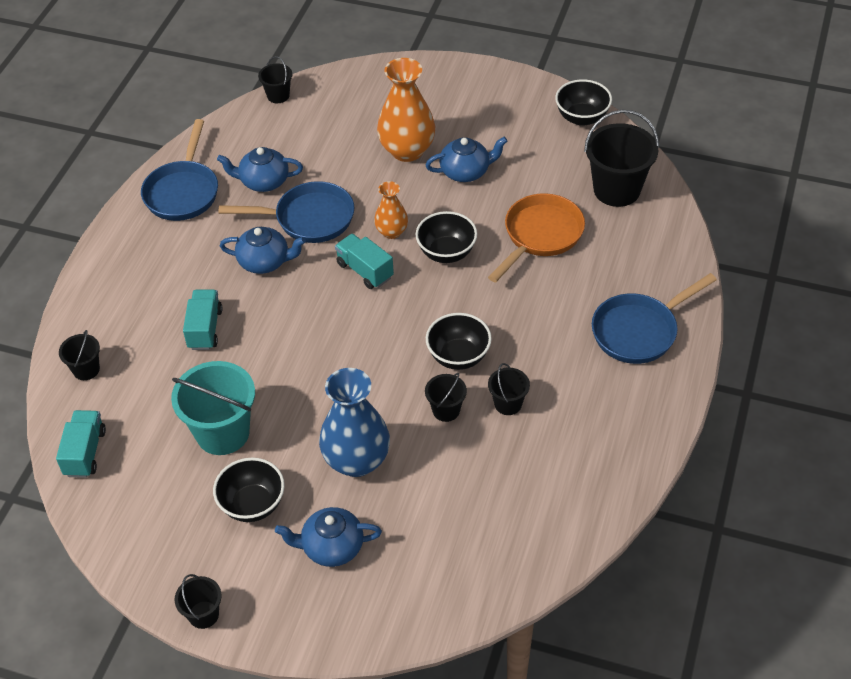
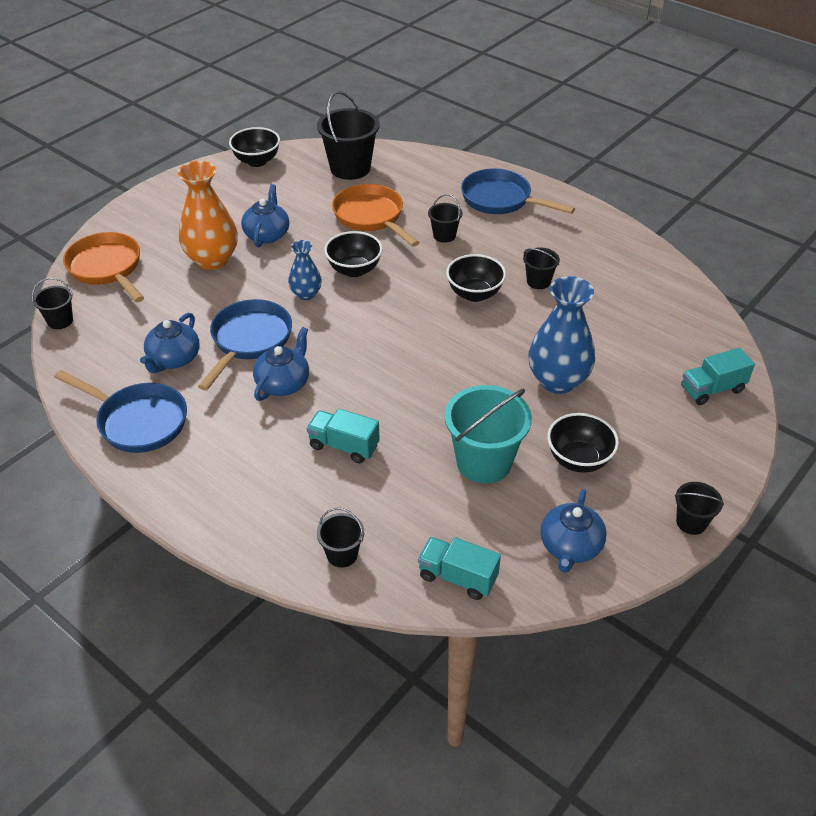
camera: 70 degrees left, 5 degrees down
(331, 547) = (644, 419): blue teapot -> blue teapot (570, 547)
(358, 92) = (107, 268): none -> orange pan
(365, 270) = (341, 322): turquoise truck -> turquoise truck (712, 389)
(391, 232) = (306, 294): orange vase -> blue vase
(446, 410) = (528, 316): black bucket -> black bucket (444, 235)
(639, 331) = (501, 200): blue pan -> blue pan turned 135 degrees clockwise

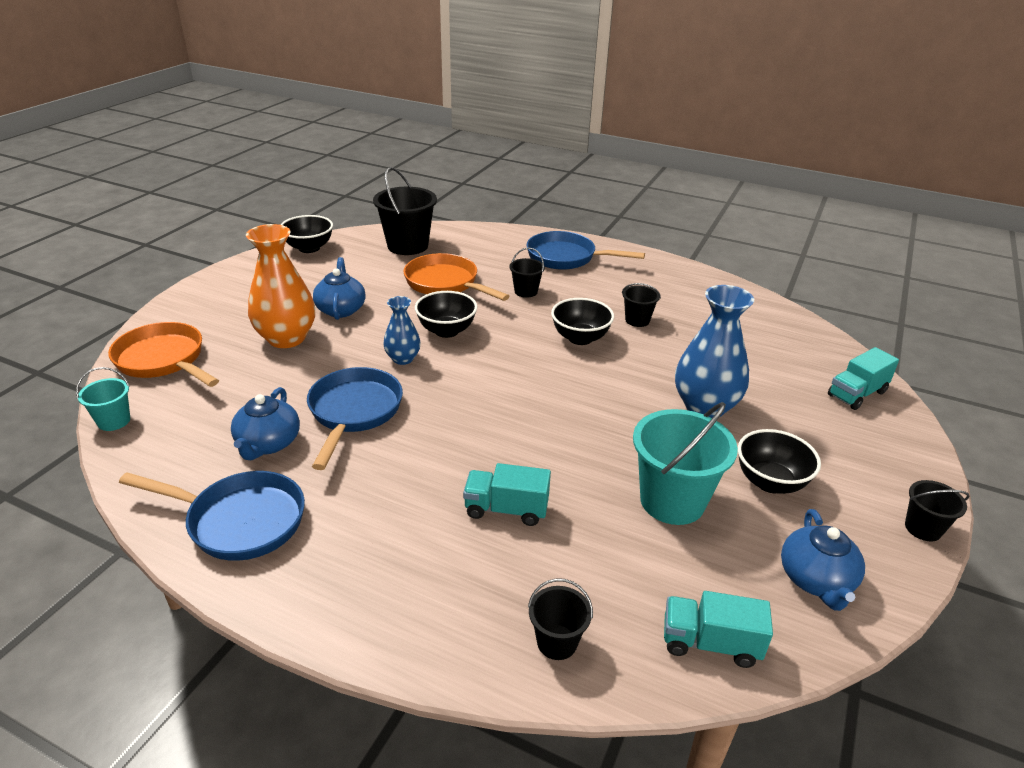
camera: 15 degrees left, 10 degrees down
(60, 321) = (114, 421): black bucket -> turquoise bucket
(283, 383) = (409, 451): blue teapot -> none

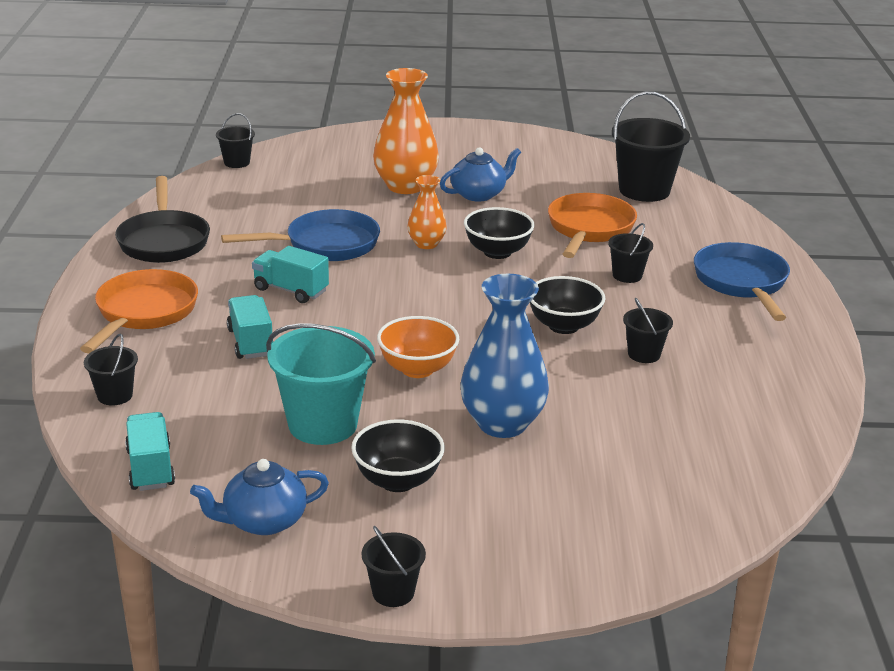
camera: 65 degrees right, 5 degrees down
(114, 421) = (237, 162): turquoise bucket -> black bucket
(164, 360) = (325, 152): orange pan -> orange pan (144, 313)
(239, 521) = (164, 241): blue pan -> black pan
(268, 443) = (256, 224): blue teapot -> none
(309, 248) = (573, 148): black bowl -> none
(403, 359) = (426, 244): blue vase -> orange vase
(606, 423) = (417, 369): none -> orange bowl
(857, 394) = (638, 534): turquoise truck -> turquoise truck (290, 290)

